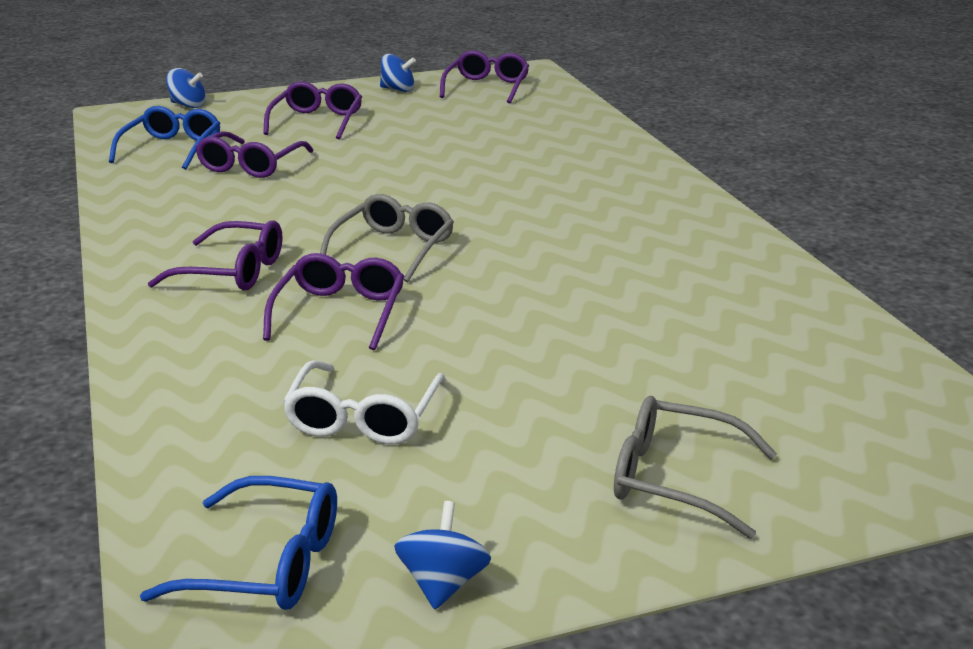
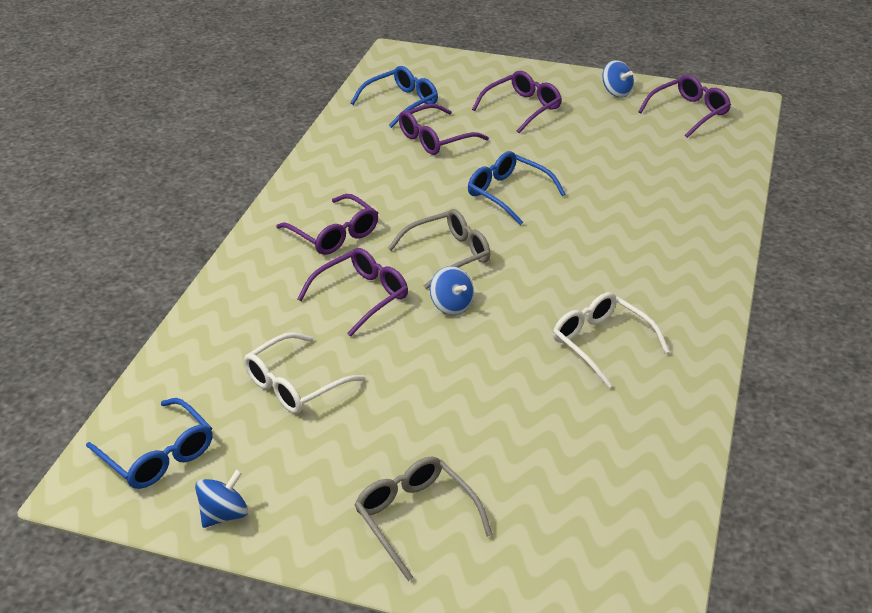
camera: 35 degrees right, 10 degrees up
(188, 105) = (451, 60): blue spinning top -> blue spinning top (451, 305)
(392, 185) = (508, 194): none -> blue glasses
(648, 265) = (601, 344): none -> white glasses

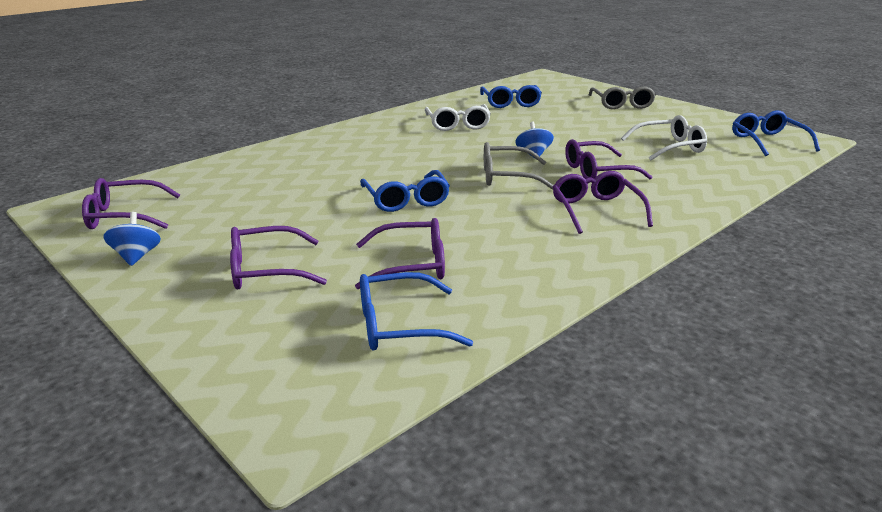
camera: 150 degrees left, 10 degrees down
(224, 514) = (725, 120): blue spinning top -> none
(595, 446) = (510, 103): none -> blue glasses

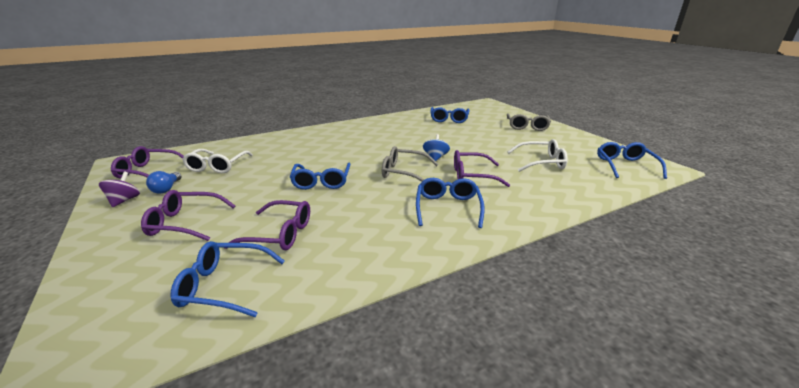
camera: 15 degrees right, 0 degrees up
(136, 256) = (124, 201): blue spinning top -> purple spinning top
(185, 234) = (166, 189): none -> blue light bulb
(457, 124) = (402, 131): white glasses -> white glasses (217, 166)
(596, 211) = (448, 208): purple glasses -> blue glasses

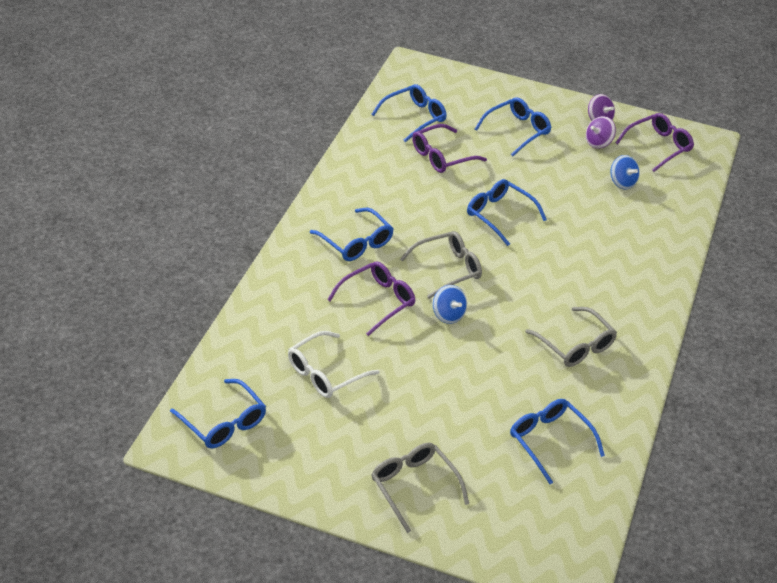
camera: 135 degrees right, 15 degrees up
(166, 189) = (598, 143): blue light bulb -> purple spinning top
(185, 223) = (517, 131): purple glasses -> blue glasses
(217, 166) = (622, 182): white glasses -> blue spinning top
(389, 132) = (575, 345): none -> grey glasses

